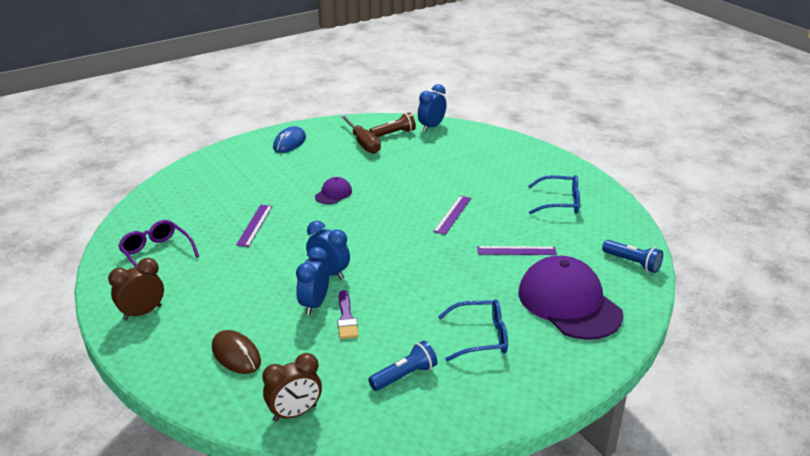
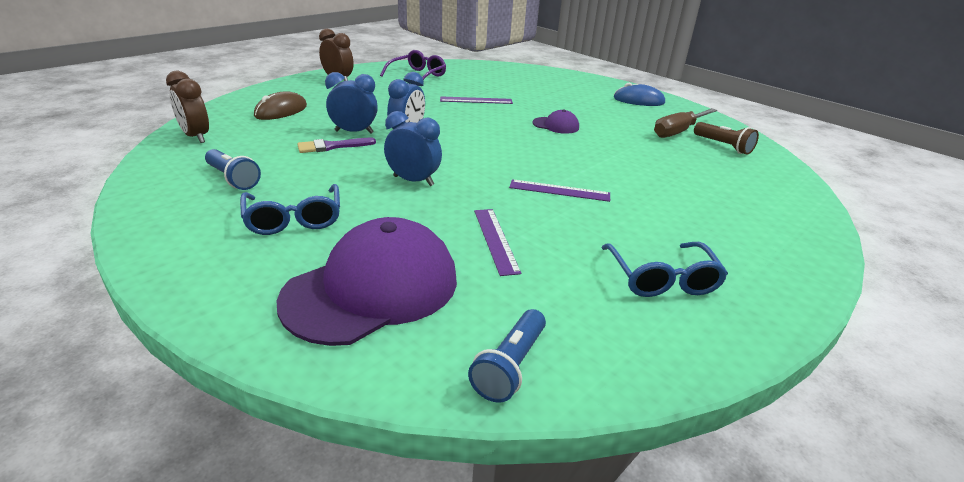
camera: 75 degrees right, 0 degrees up
(431, 127) = (773, 167): blue clock -> blue clock (413, 181)

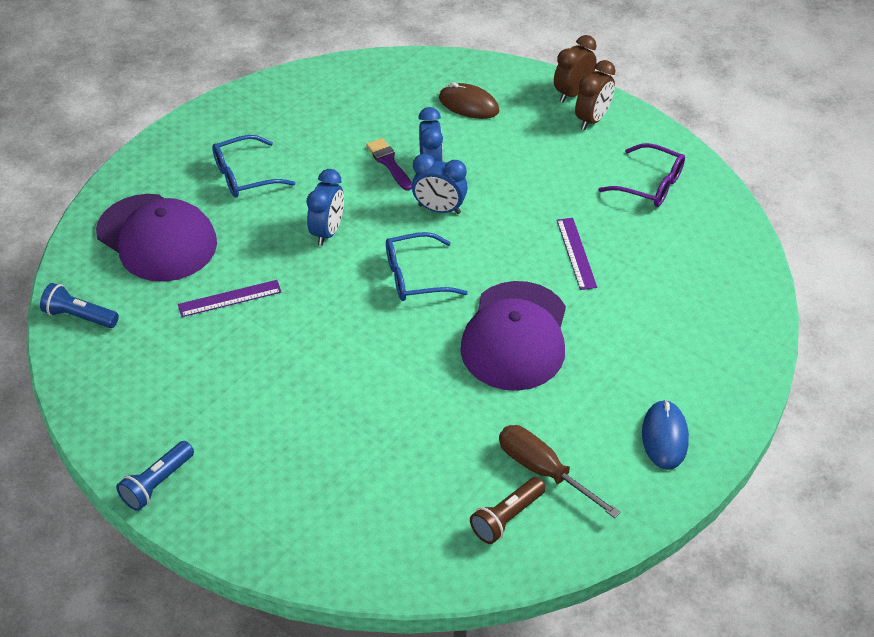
camera: 85 degrees right, 15 degrees up
(196, 137) = (383, 74): brown clock -> brown clock (572, 93)
(233, 179) = (305, 123): blue flashlight -> blue flashlight (157, 483)
(556, 125) = (515, 336): purple cap -> purple cap, size x2.25
(559, 190) = (331, 340): purple ruler -> none
(662, 279) = (182, 408): blue glasses -> blue glasses (415, 276)

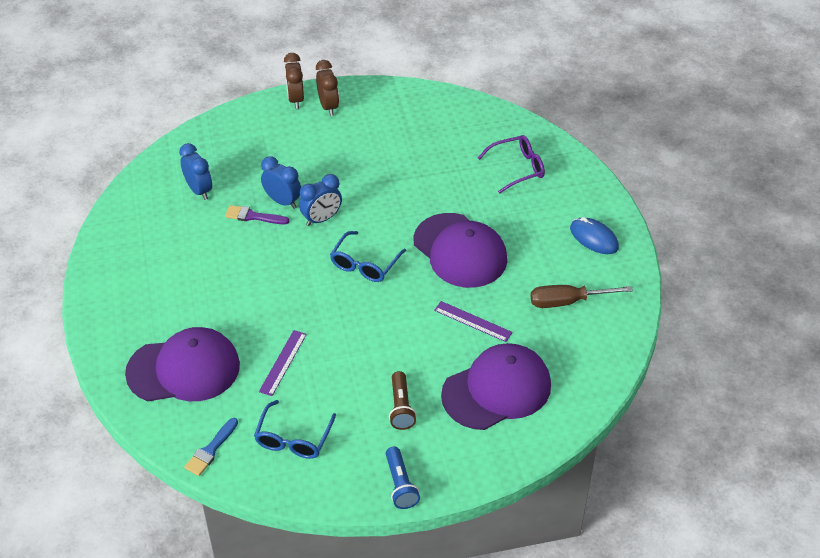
camera: 50 degrees left, 0 degrees up
(79, 316) = (211, 450): blue flashlight -> blue brush
(244, 176) = (179, 291): blue glasses -> blue glasses (293, 439)
(327, 232) = (279, 281): blue clock -> blue clock (199, 190)
(355, 485) = (497, 390): none -> purple cap
(468, 105) = (247, 149): brown mouse -> none
(507, 518) = (584, 337): brown flashlight -> brown flashlight (401, 407)
(576, 253) = (426, 184): purple ruler -> purple ruler (473, 321)
(650, 185) = (409, 119): purple glasses -> purple glasses (517, 168)

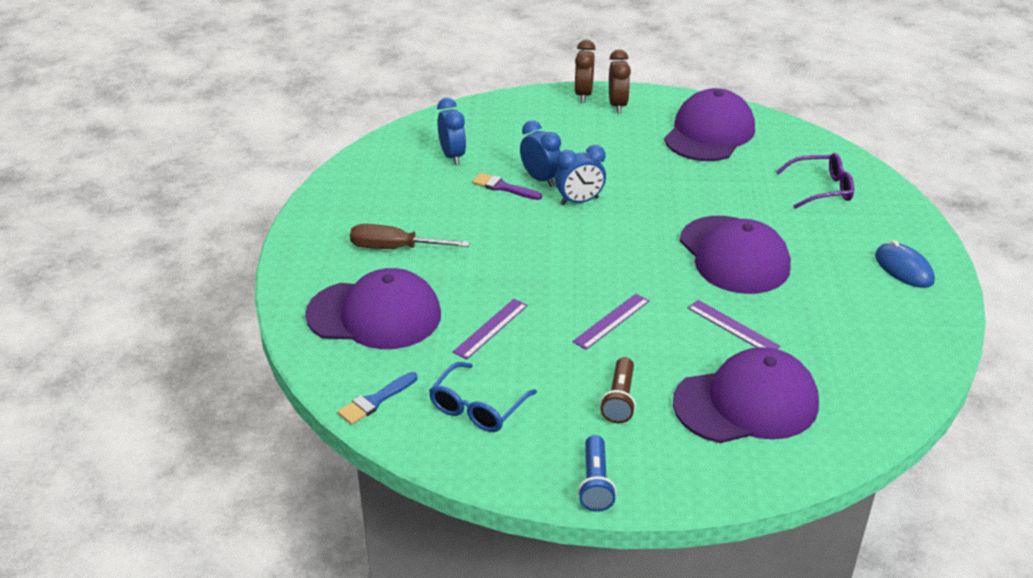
camera: 15 degrees right, 10 degrees down
(365, 264) = (616, 250): blue glasses -> none
(377, 335) = (611, 321): none -> purple ruler
(414, 124) = (709, 133): none -> purple cap
(567, 302) = (858, 327): brown screwdriver -> brown screwdriver (395, 248)

